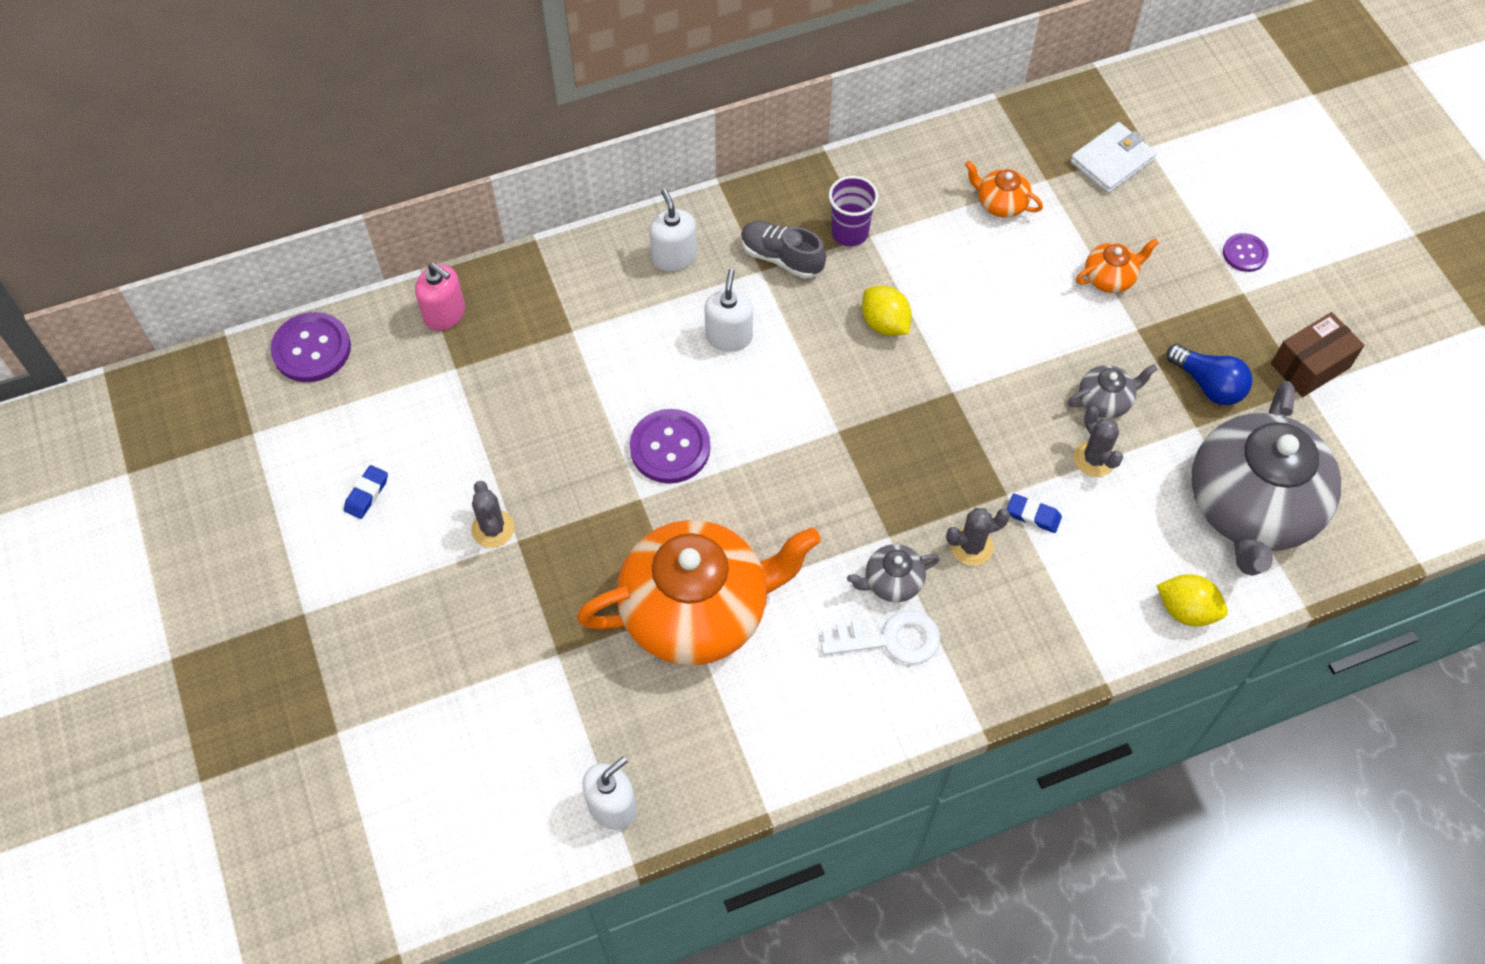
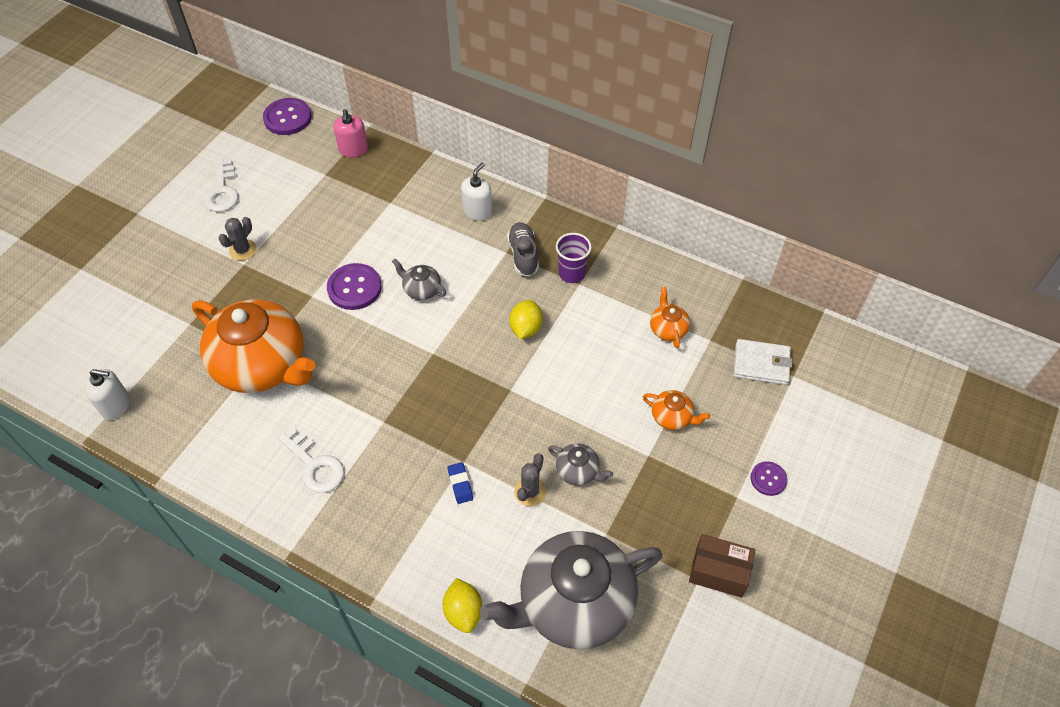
camera: 50 degrees right, 5 degrees down
(367, 494) = (222, 191): blue eraser -> white key
(729, 336) = (449, 266): white soap dispenser -> none
(892, 582) = (354, 442): grey teapot -> grey teapot (421, 289)
(971, 546) = (411, 466): grey cactus -> none
(1208, 384) = (645, 520): blue light bulb -> none

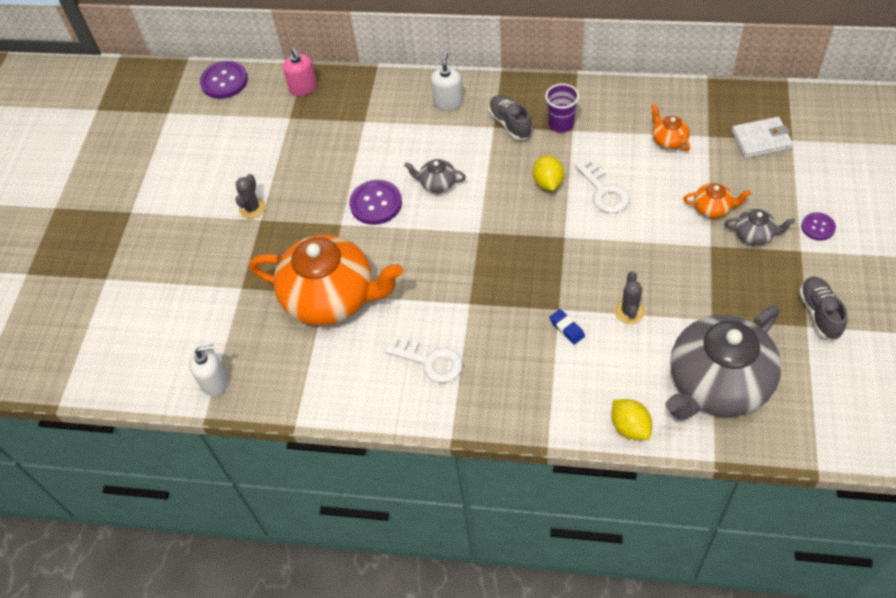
camera: 15 degrees left, 0 degrees up
(222, 191) = (201, 165): white key -> white key (604, 191)
(578, 471) = (660, 280): grey teapot -> grey teapot (754, 234)
(718, 572) = (819, 313): brown box -> grey shoe

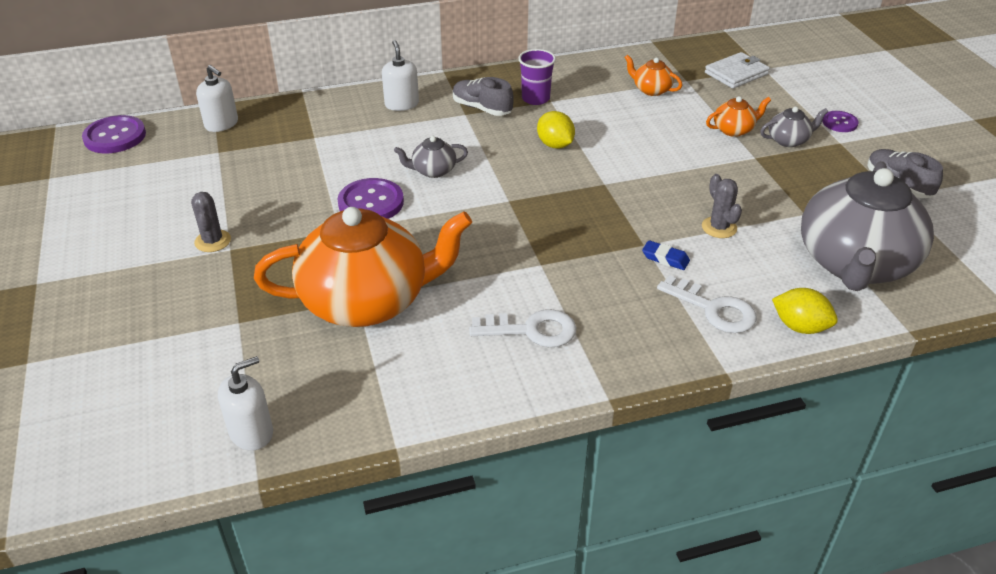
camera: 30 degrees left, 15 degrees down
(303, 88) = (221, 124): pink soap dispenser -> white soap dispenser
(604, 191) = (618, 140): white key -> white key (714, 309)

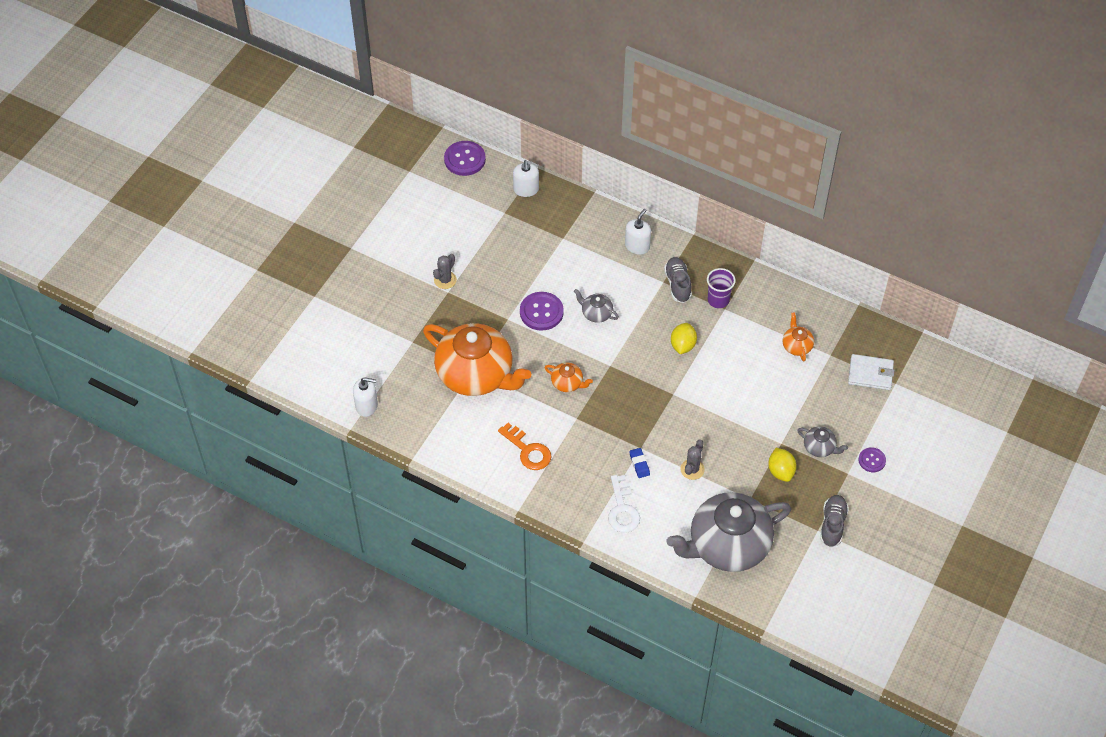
camera: 45 degrees right, 15 degrees up
(531, 330) = (528, 450): white key -> orange key
(734, 130) = (799, 415): orange teapot -> orange teapot (567, 383)
(800, 327) = (648, 551): yellow lemon -> yellow lemon (781, 471)

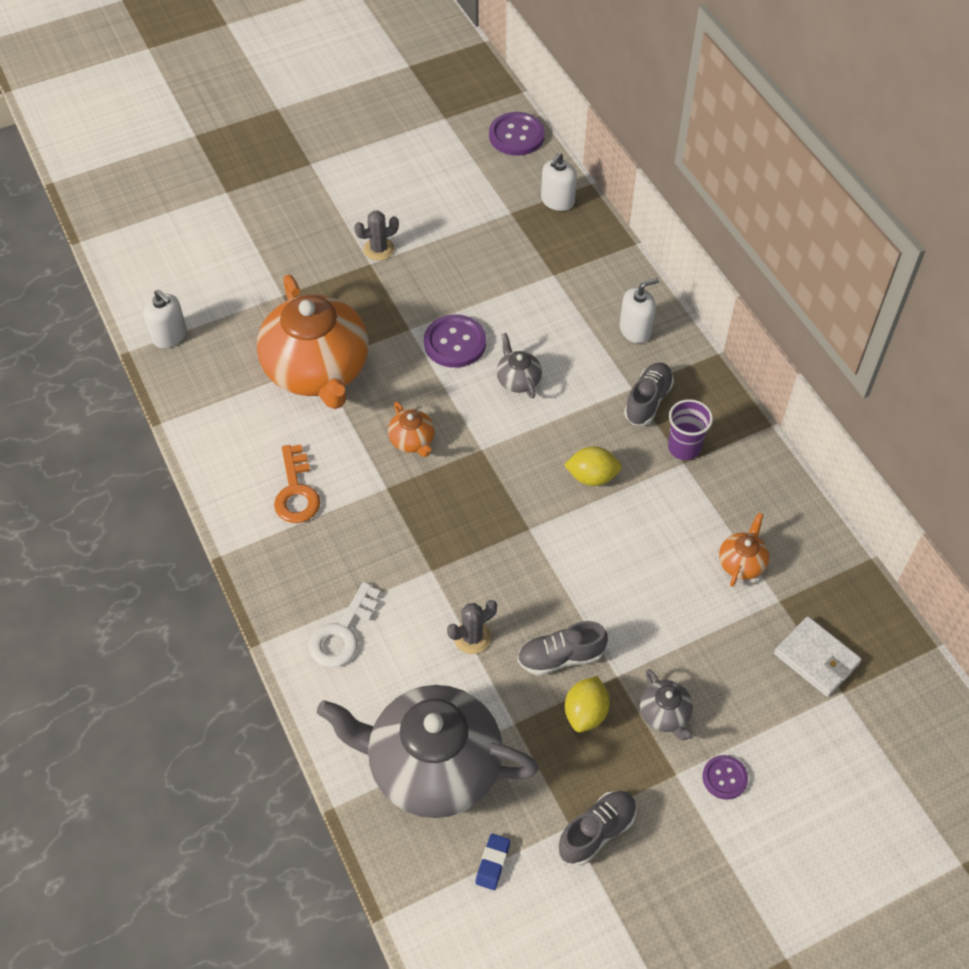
camera: 35 degrees right, 0 degrees up
(639, 464) = (412, 589): blue eraser -> blue eraser (493, 863)
(683, 345) = (592, 477): yellow lemon -> yellow lemon turned 45 degrees clockwise
(745, 451) = (560, 657): none -> grey shoe

